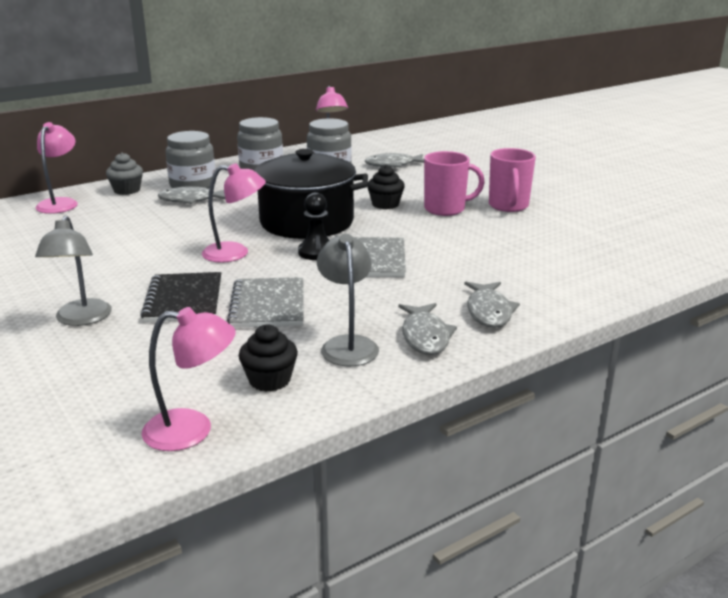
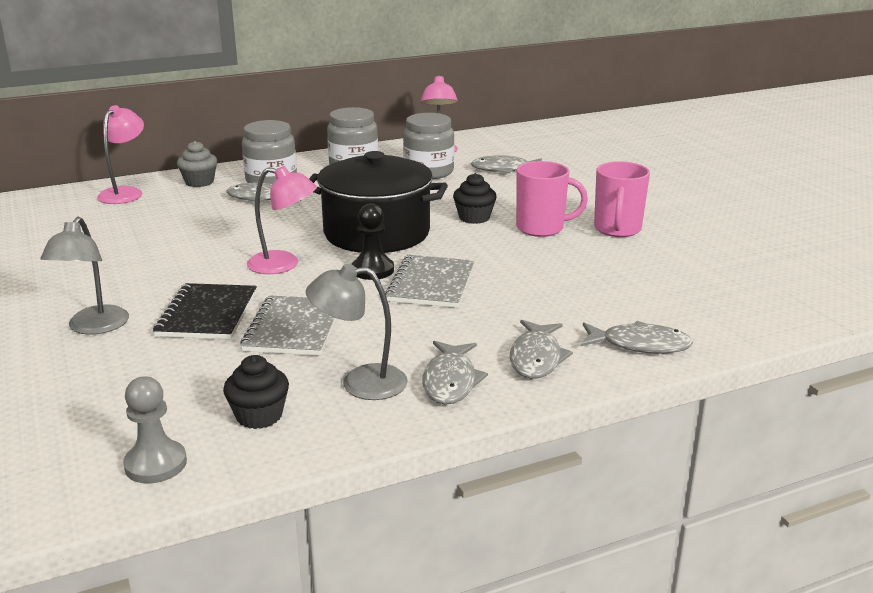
camera: 10 degrees right, 0 degrees up
(192, 430) = (155, 464): pink lamp -> grey pawn
(348, 344) = (360, 383): grey lamp -> grey lamp turned 90 degrees counterclockwise
(568, 294) = (640, 345): none -> grey fish

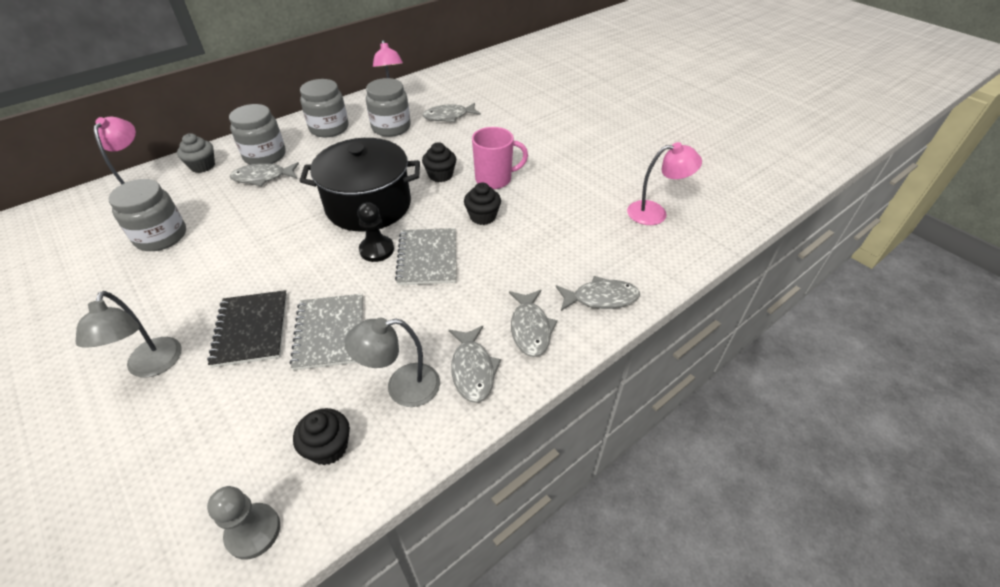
camera: 15 degrees left, 20 degrees up
(136, 231) = (161, 236): none -> grey jar
(284, 265) = (301, 256): pink lamp -> pink lamp (655, 213)
(513, 258) = (483, 216): none -> black cupcake
(617, 229) = (550, 172): pink mug -> none

